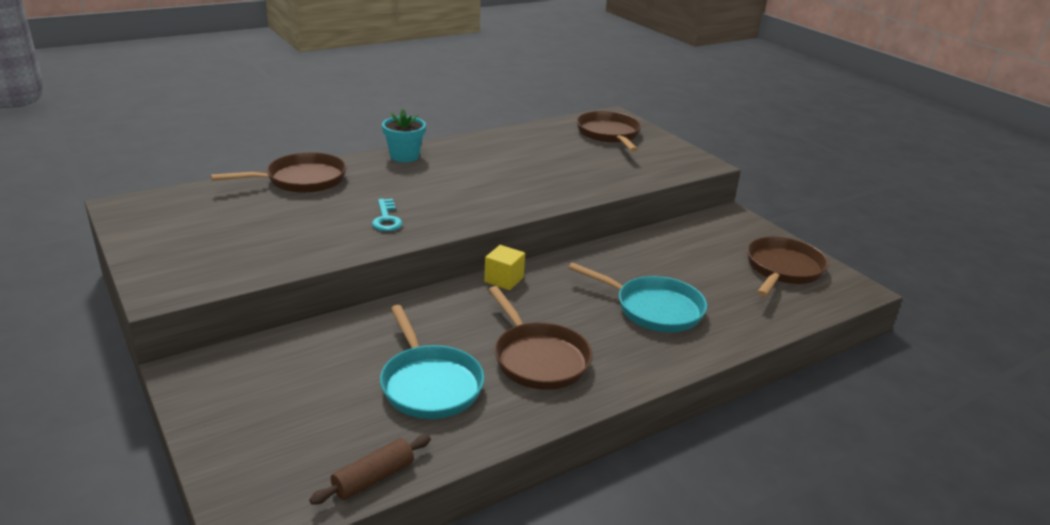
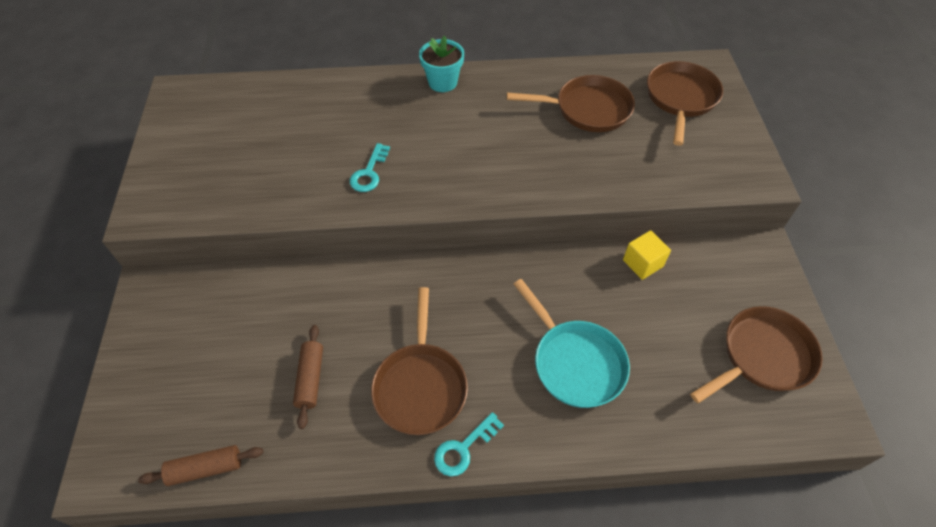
camera: 30 degrees right, 25 degrees up
(301, 180) = (330, 94): brown pan -> brown pan (587, 109)
(429, 384) = (310, 379): turquoise pan -> brown rolling pin
(504, 279) = (456, 268): yellow cube -> yellow cube (643, 263)
(611, 385) = (463, 448): none -> turquoise key

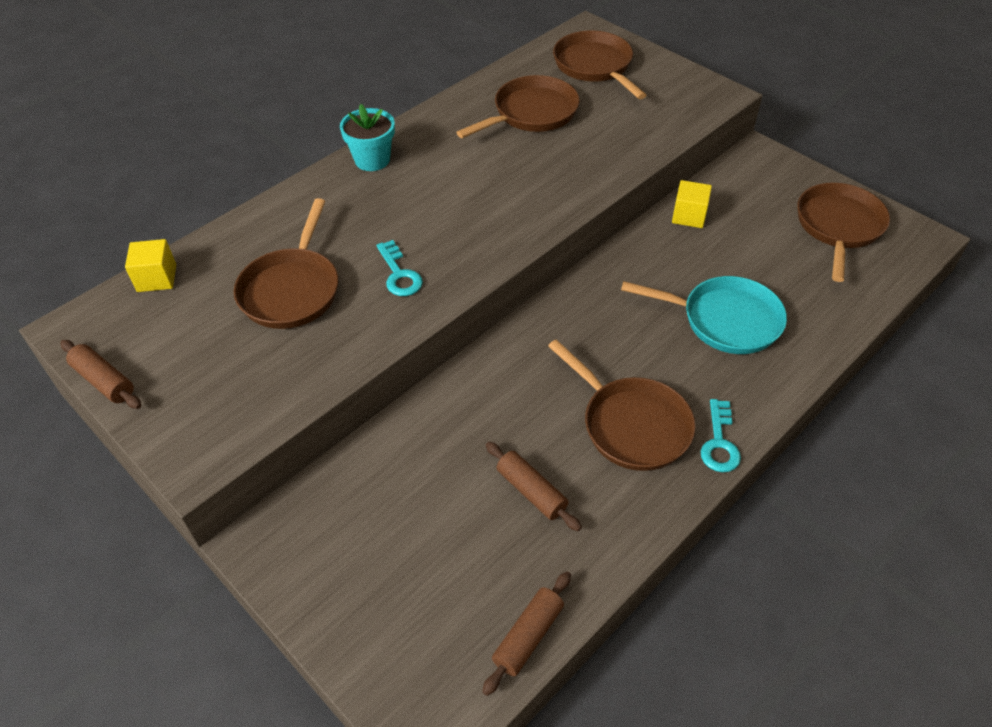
camera: 40 degrees left, 5 degrees down
(155, 133) = (104, 381): none -> brown rolling pin
(244, 87) = (157, 278): none -> yellow cube
(301, 141) = (292, 289): none -> brown pan

